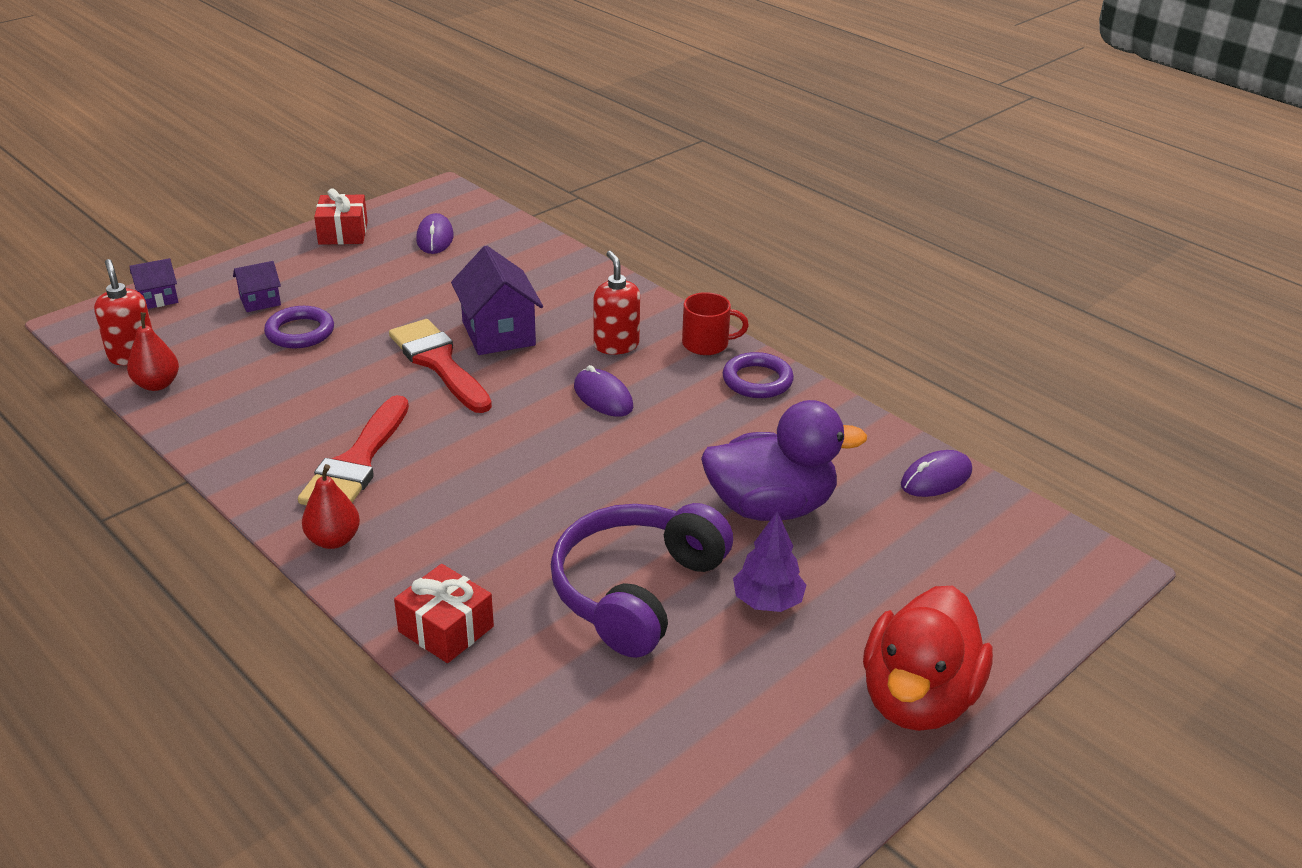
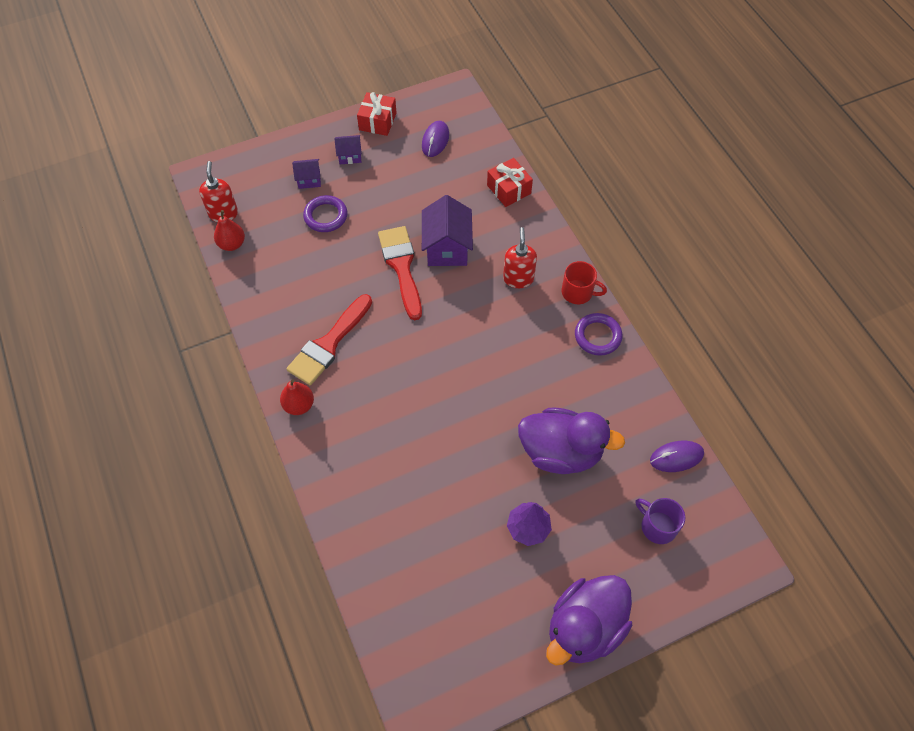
camera: 20 degrees right, 25 degrees up
(158, 299) = (249, 163): purple house -> purple house (350, 156)
(446, 629) = (341, 493): red gift -> red gift (509, 189)
(603, 397) = (493, 325): purple mouse -> none
(636, 591) = (455, 496): purple headphones -> none
(918, 699) = (584, 627): red duck -> purple duck
(954, 556) = (657, 526): none -> purple mug

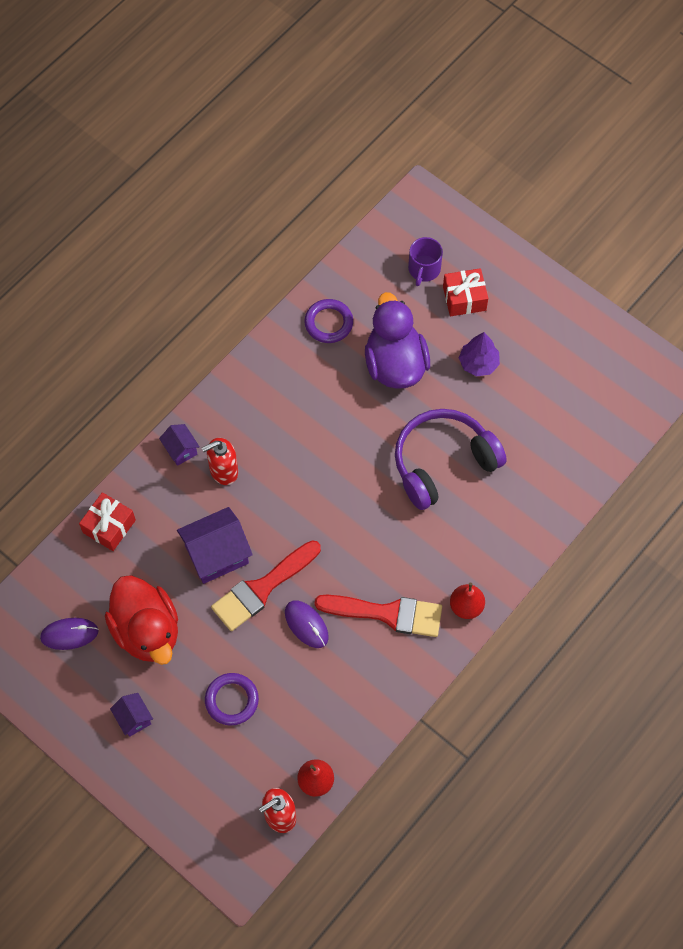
camera: 115 degrees left, 5 degrees up
(309, 180) = (189, 746): purple house -> purple house (181, 450)
(377, 121) = (66, 713): red gift -> red gift (464, 298)
(411, 184) = (147, 631): none -> red duck
(440, 447) = (443, 463): none -> purple headphones
(578, 292) = (214, 411): red mug -> none
(584, 627) = (537, 293): purple duck -> none
(597, 336) = (258, 376): purple ring -> purple ring (328, 323)
(676, 457) = (352, 274): purple mouse -> purple mouse (306, 625)

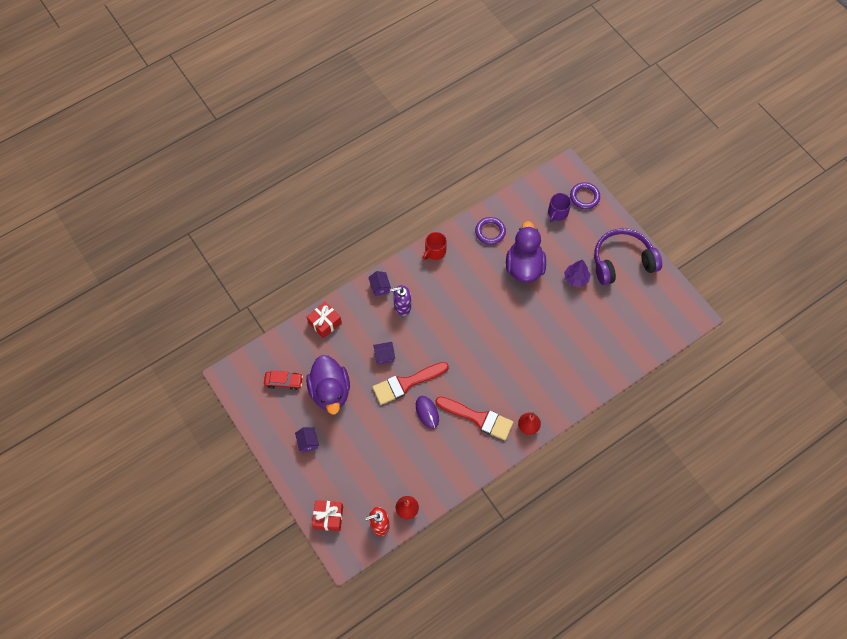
camera: 15 degrees right, 0 degrees up
(69, 634) = (284, 382): purple mouse -> red car
(147, 631) = (330, 391): red duck -> purple duck
(217, 554) = (384, 356): purple house -> purple house, size x0.54
(223, 471) = (402, 306): red soap dispenser -> purple soap dispenser
(232, 700) = (369, 446): purple ring -> purple ring (584, 197)
(251, 373) = (435, 251): none -> red mug
(443, 463) = (537, 334): purple headphones -> purple headphones (622, 261)
(464, 298) = (578, 236): red gift -> red gift (328, 517)

